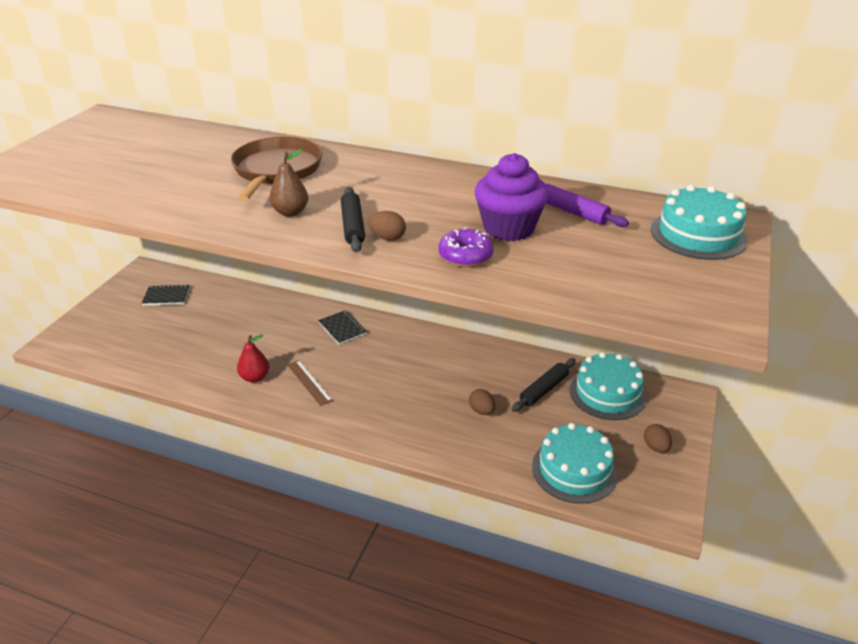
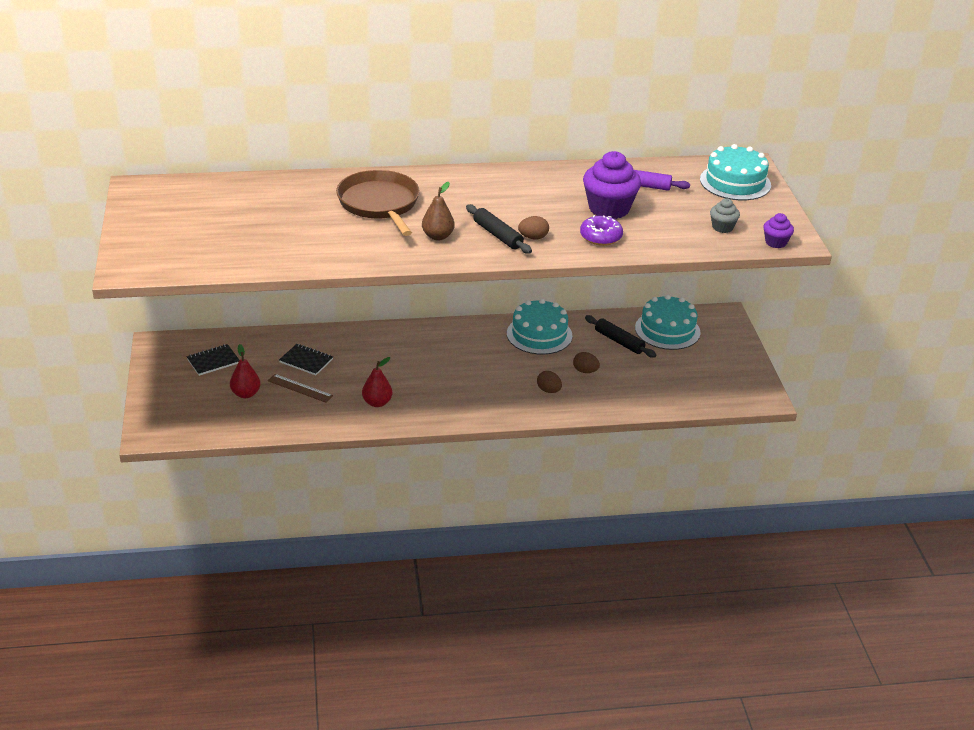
camera: 30 degrees left, 0 degrees up
(159, 333) = (246, 394): none -> red pear
(309, 382) = (428, 392): brown ruler -> brown ruler (300, 388)
(342, 328) = (412, 342): black notebook -> black notebook (306, 361)
(544, 390) = (619, 341): black rolling pin -> black rolling pin turned 60 degrees counterclockwise
(574, 470) = (683, 390): turquoise cake -> turquoise cake (539, 334)
(633, 283) = (722, 227): none -> grey cupcake
(655, 447) = (727, 357): brown egg -> brown egg (548, 390)
(693, 320) = (775, 242): none -> purple cupcake

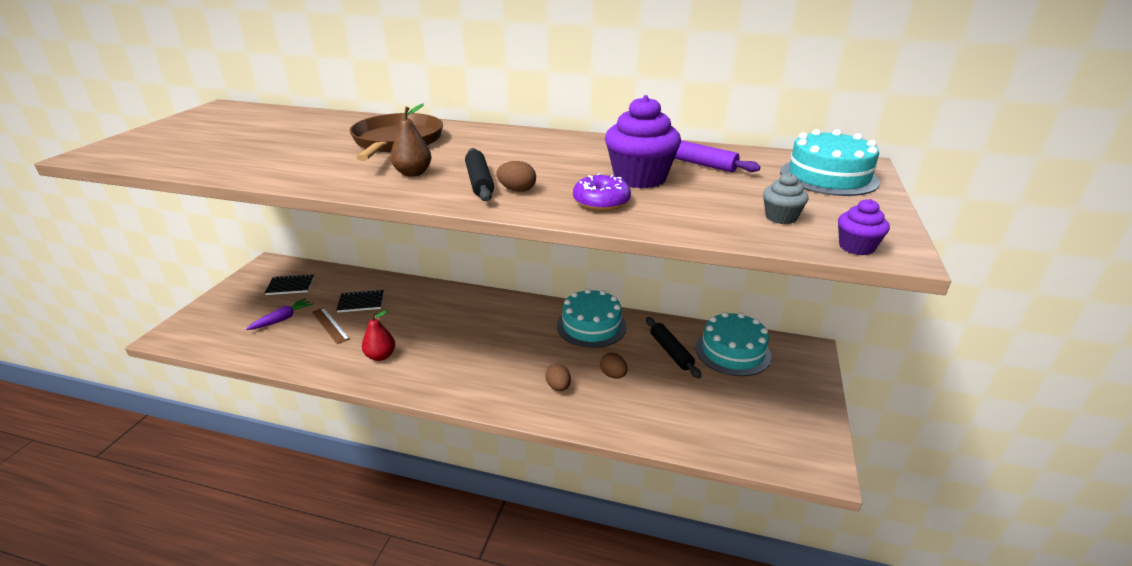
camera: 25 degrees right, 5 degrees down
(246, 394) = (282, 319): red pear -> purple carrot
(306, 361) = (361, 302): black notebook -> black notebook turned 60 degrees counterclockwise

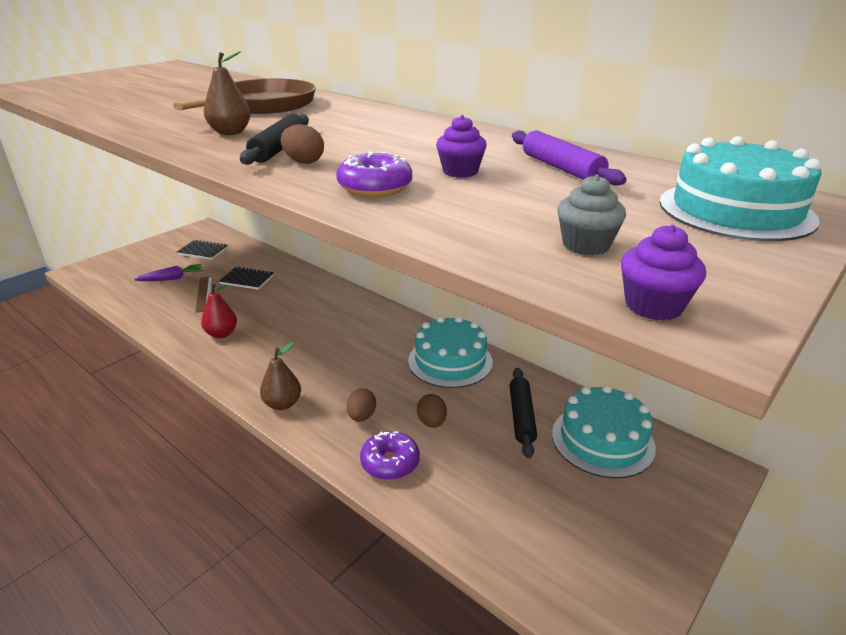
camera: 25 degrees right, 0 degrees up
(487, 397) = (282, 404): none -> brown pear
(606, 413) = (390, 463): none -> purple donut
(640, 178) = (460, 172): purple cupcake -> purple cupcake, size x0.51

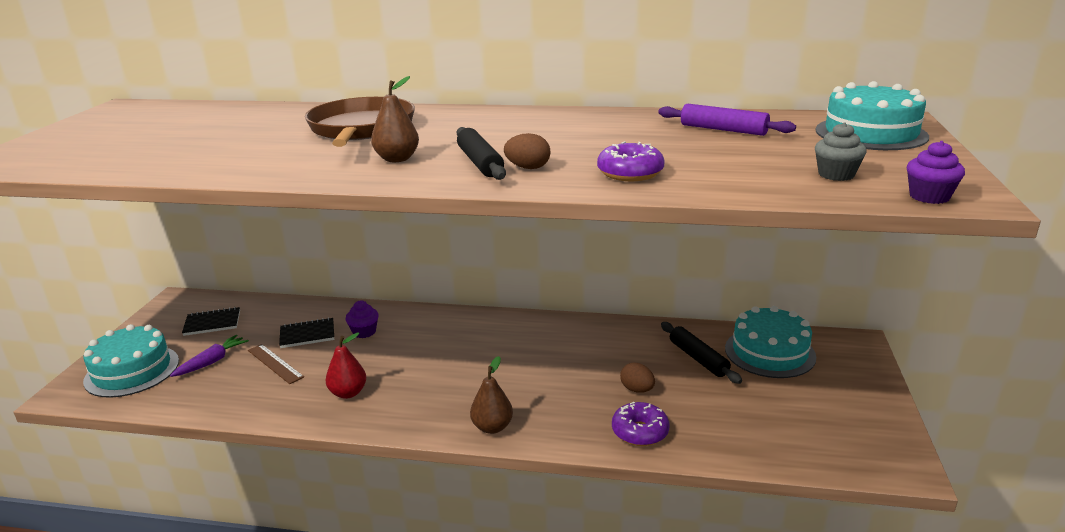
camera: 30 degrees left, 5 degrees down
(361, 416) = (575, 408): brown egg -> none
(450, 361) = (597, 338): turquoise cake -> turquoise cake (132, 371)
(460, 172) = (663, 147): purple cupcake -> purple cupcake (364, 332)

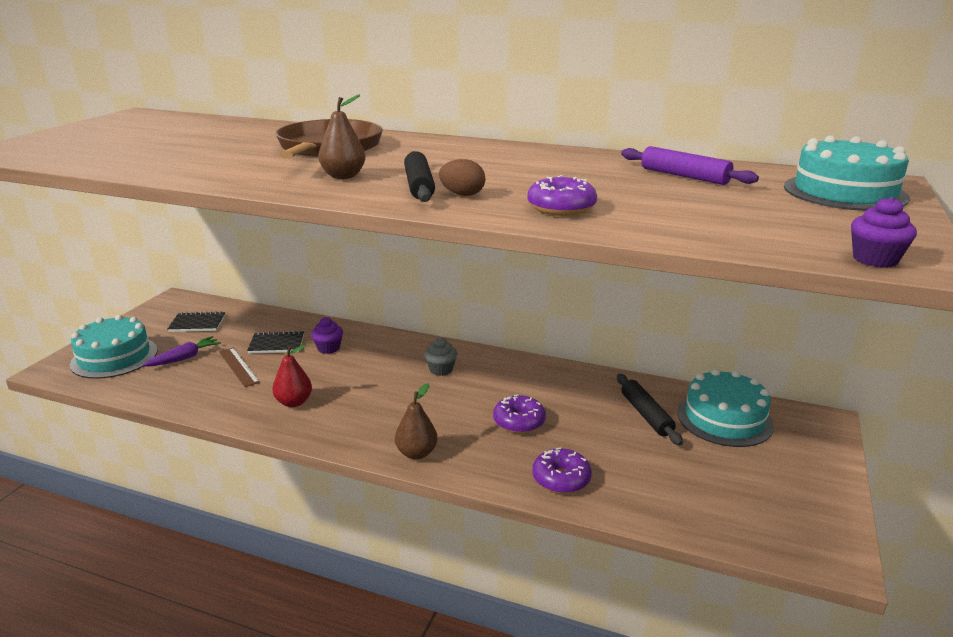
camera: 10 degrees right, 0 degrees up
(581, 382) = (519, 422): none -> purple donut
(637, 389) = (572, 437): brown egg -> none
(836, 175) = (781, 228): grey cupcake -> grey cupcake (441, 369)

